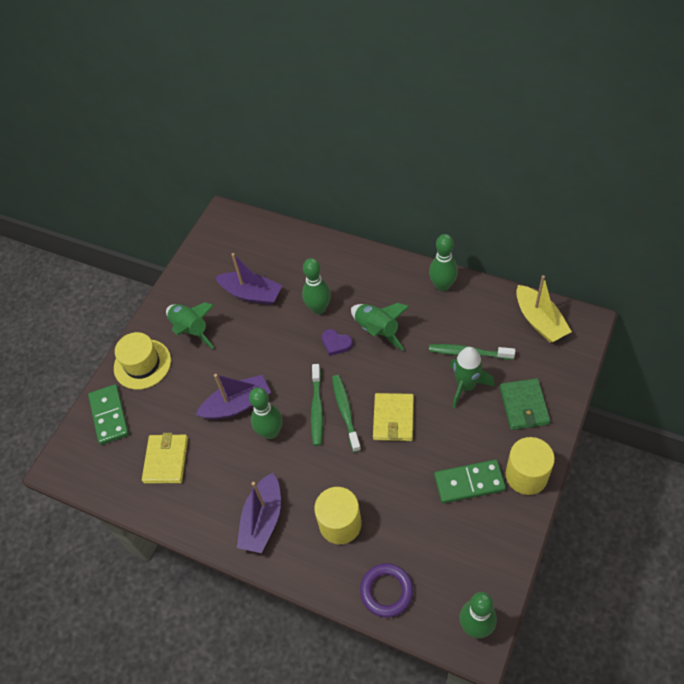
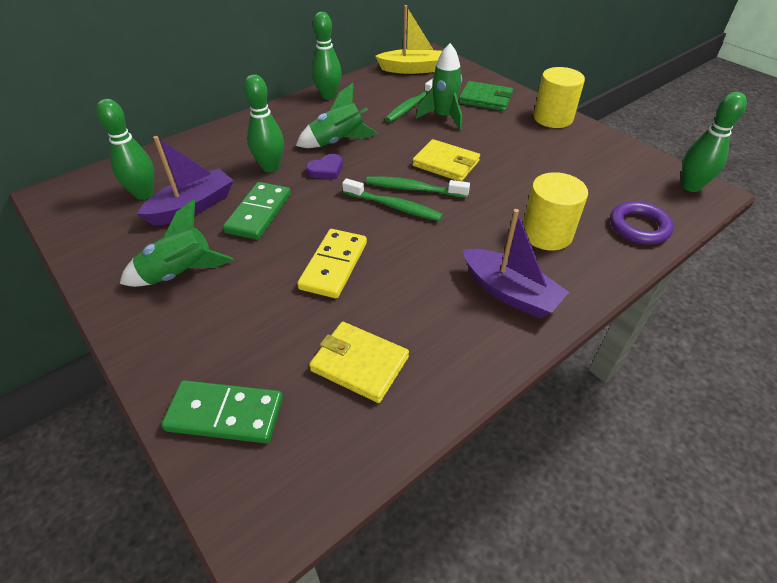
camera: 70 degrees left, 10 degrees down
(142, 364) = (177, 343): yellow hat -> none
(237, 404) = (334, 265): purple boat -> yellow domino
(270, 432) = (395, 249): green bowling pin -> green bowling pin (144, 194)
(469, 483) = (543, 146): green domino -> green domino (259, 213)

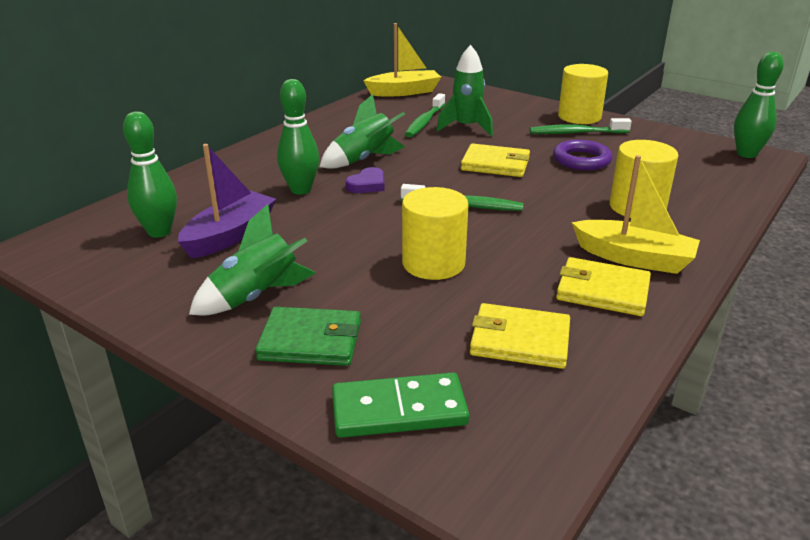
camera: 15 degrees left, 15 degrees down
(259, 213) = (315, 231): green domino -> none
(328, 96) = (326, 123): green bowling pin -> none
(334, 265) = (433, 263): yellow domino -> yellow cylinder
(413, 189) = (475, 189): green toothbrush -> green toothbrush (576, 133)
(460, 324) = (602, 291): none -> yellow wallet
(485, 99) = (500, 108): green wallet -> green wallet (311, 341)
(509, 293) = (634, 258): purple boat -> yellow boat
(639, 227) = (721, 190): purple ring -> purple ring (581, 160)

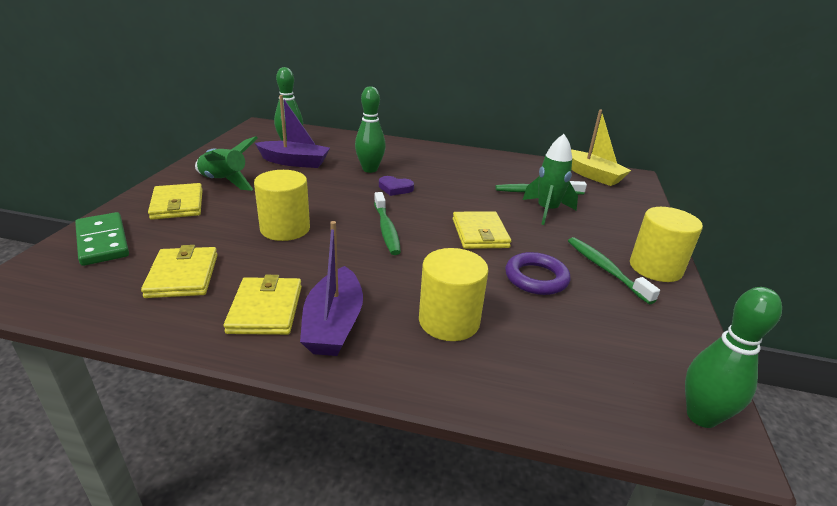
camera: 65 degrees right, 0 degrees up
(311, 341) = (177, 204): green wallet -> yellow wallet
(364, 160) = (436, 181): green rocket -> none
(634, 258) = (333, 324): yellow boat -> purple boat

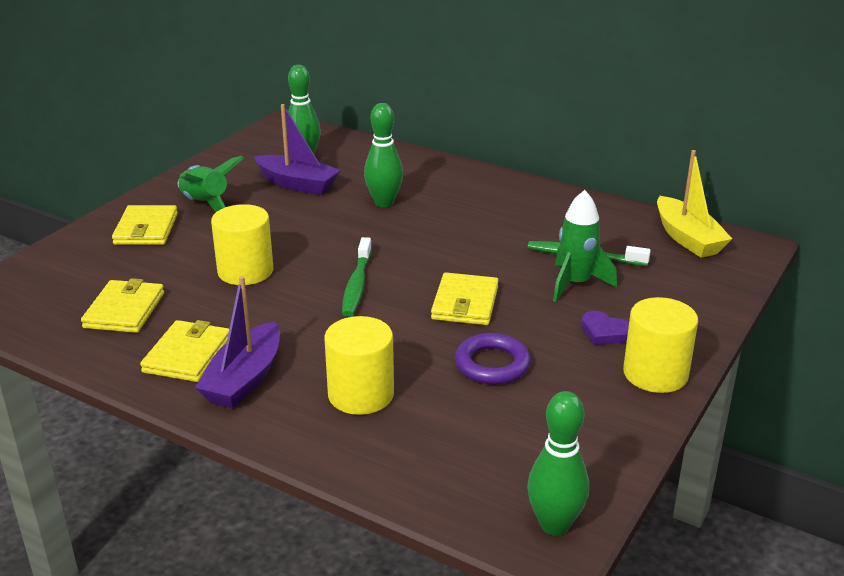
camera: 20 degrees right, 0 degrees up
(102, 241) = (62, 264): green domino -> none
(395, 188) = (399, 232): purple heart -> purple heart (605, 332)
(605, 269) = (587, 366): green toothbrush -> none

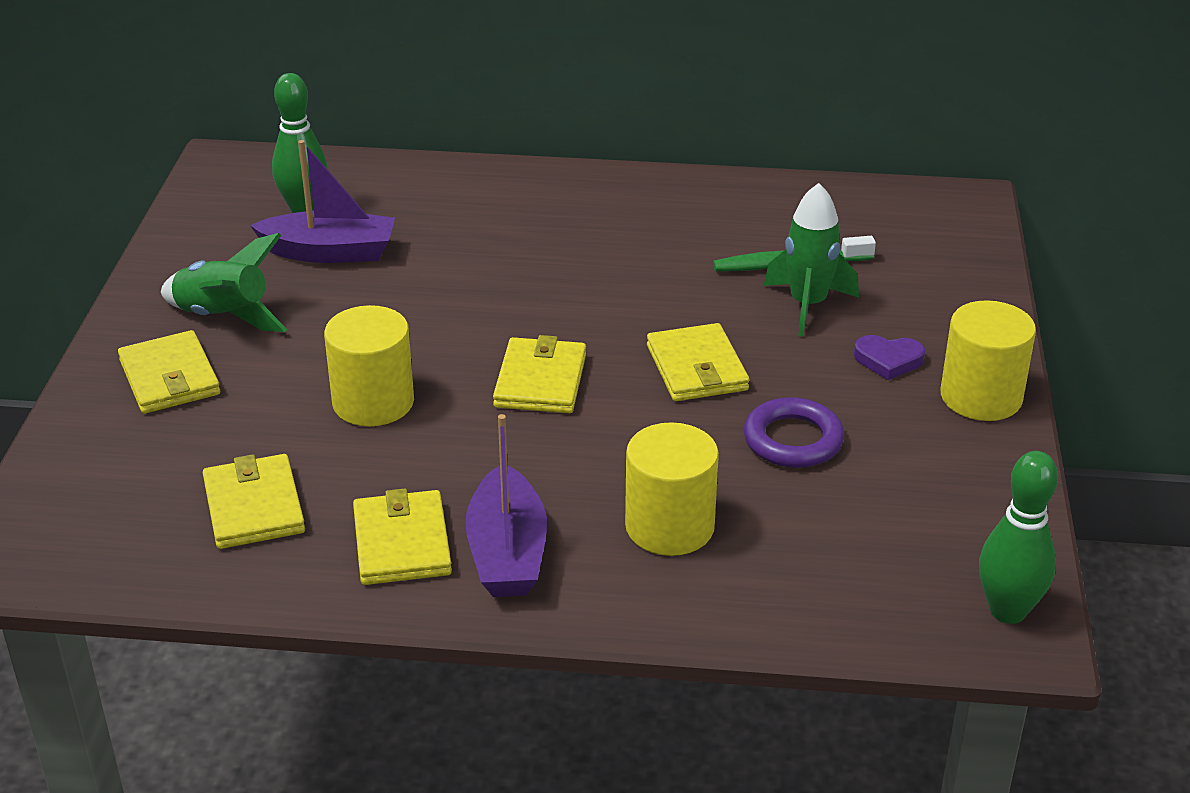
camera: 25 degrees left, 5 degrees up
(357, 285) = (540, 381): green toothbrush -> yellow wallet
(384, 202) = (475, 251): green bowling pin -> none
(687, 238) = (890, 208): yellow boat -> none

